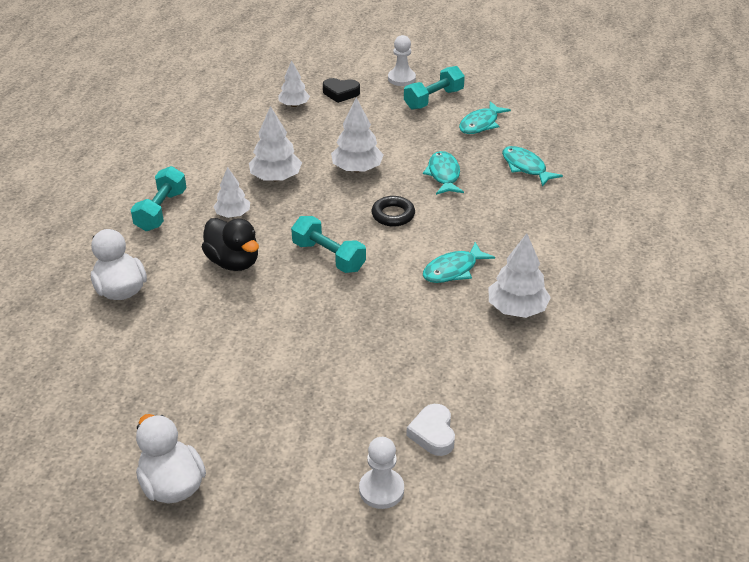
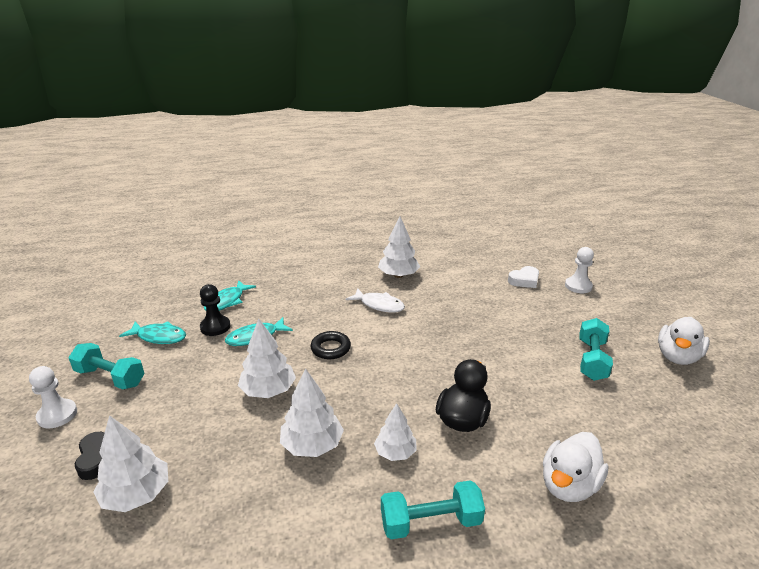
camera: 115 degrees left, 10 degrees down
(294, 105) = (136, 494): white tree -> white tree, size x1.51
(328, 256) = (410, 365): turquoise dumbbell -> turquoise dumbbell (592, 360)
(453, 270) = (379, 305): turquoise fish -> white fish
(478, 154) = (215, 327): none -> black pawn

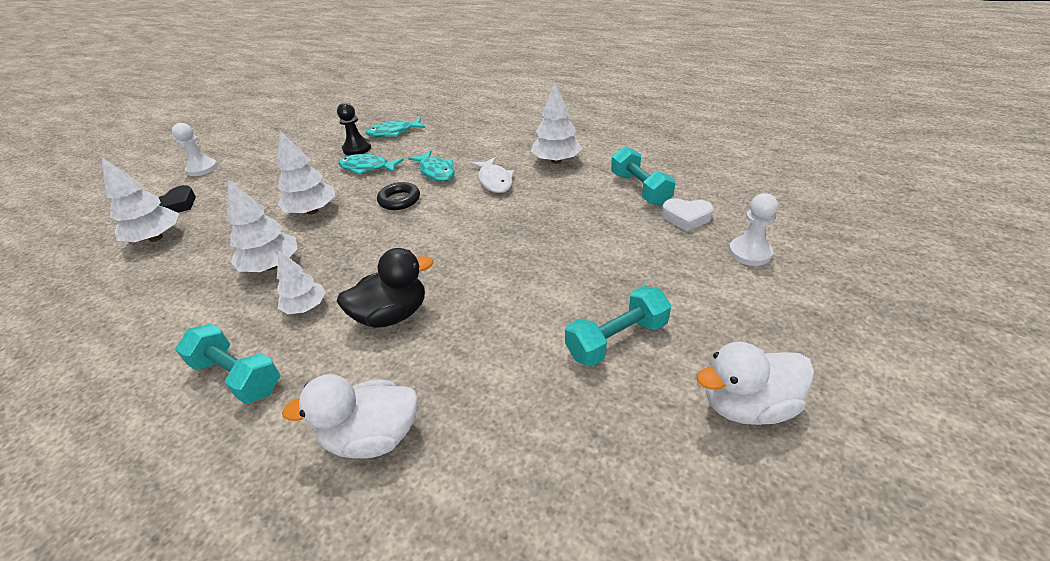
camera: 45 degrees right, 10 degrees up
(110, 377) = (256, 157): turquoise dumbbell -> turquoise dumbbell (640, 189)
(159, 337) = (317, 142): turquoise fish -> turquoise fish (436, 171)

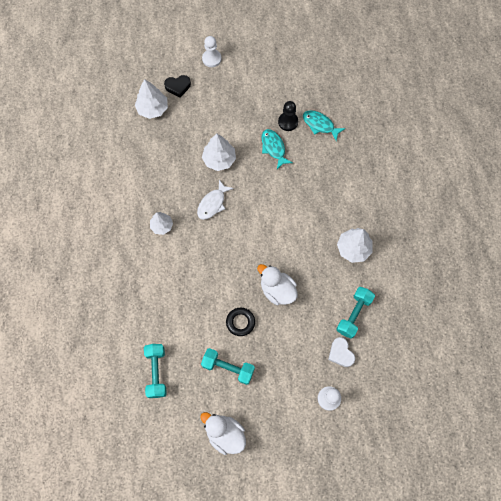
camera: 50 degrees right, 30 degrees up
(237, 376) = (116, 237): turquoise dumbbell -> turquoise dumbbell (156, 372)
(272, 266) = (173, 184): white tree -> none
(373, 437) = (127, 311): white duck -> white duck (277, 290)
(392, 315) = (181, 266): black duck -> none
(399, 200) = (257, 194): black ring -> black ring (240, 322)
(436, 171) = (296, 189): turquoise fish -> none
(494, 181) = (308, 229): white fish -> white fish (213, 203)

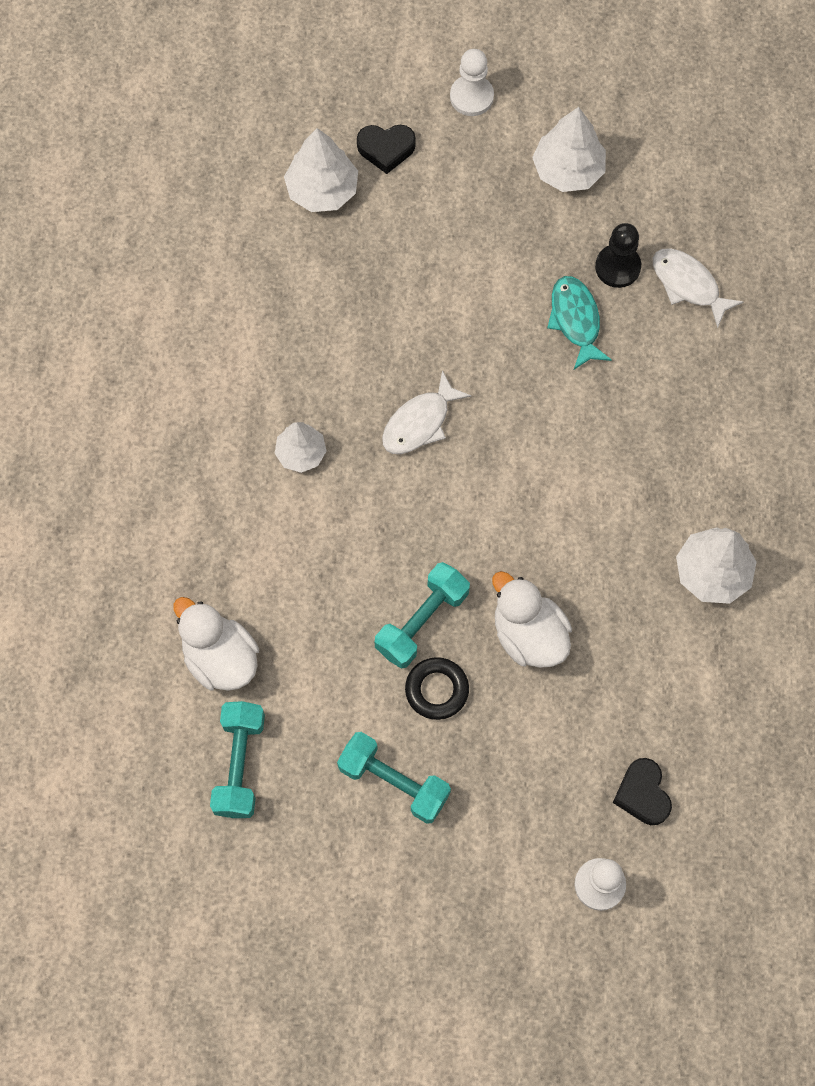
camera: 10 degrees right, 0 degrees up
(219, 159) = (450, 327): white tree -> white tree (568, 170)
(225, 434) = (364, 919): white duck -> white duck (220, 658)
(320, 125) = (688, 285): turquoise fish -> white fish
(340, 353) = (642, 794): white heart -> black heart
(354, 314) = (687, 716): turquoise dumbbell -> turquoise dumbbell (422, 621)

